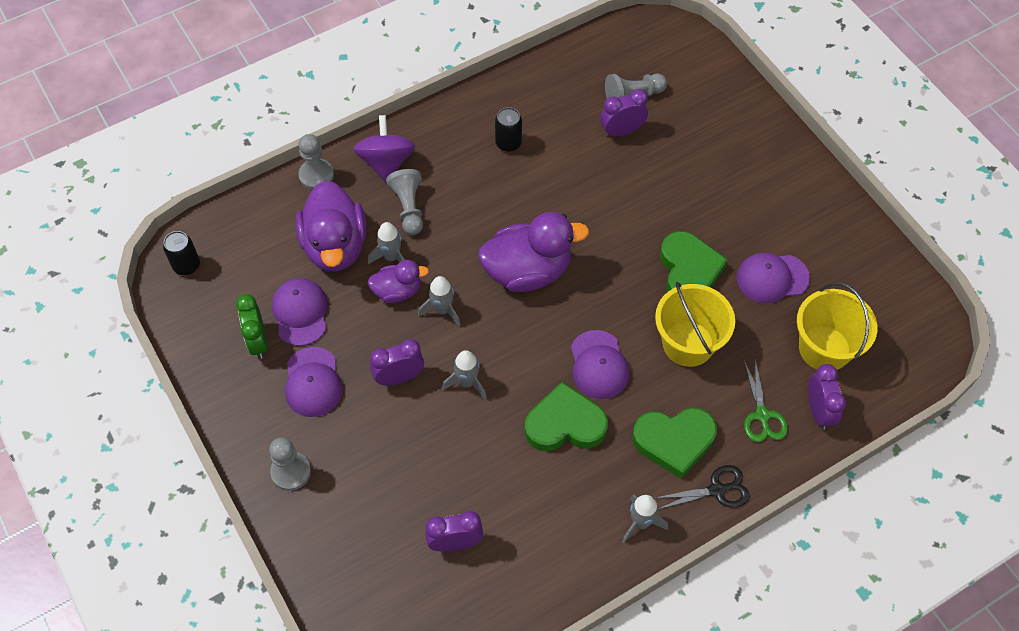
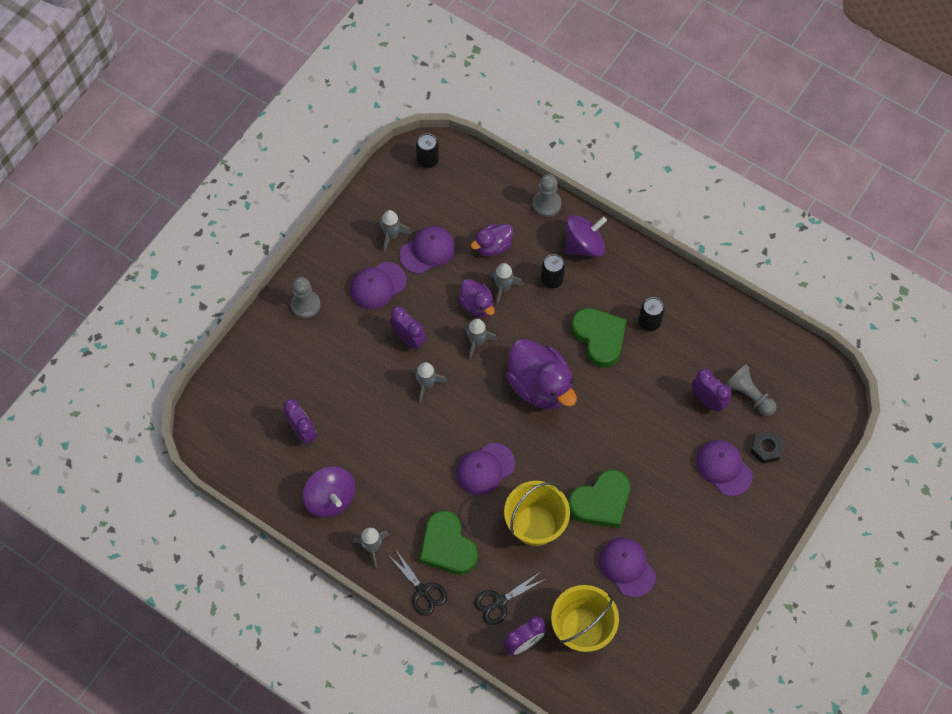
camera: 65 degrees right, 5 degrees up
(258, 341) = (391, 236): green clock -> grey rocket
(335, 246) = (493, 246): purple duck -> purple duck, size x0.55
(409, 208) = (552, 279): grey pawn -> black can
(558, 545) = (330, 498): none -> purple spinning top
(565, 424) = (425, 465): green heart -> green heart (599, 338)
(697, 107) = (766, 448): none -> black nut
(701, 149) = (723, 468): none -> purple cap
(762, 415) = (499, 602): green scissors -> black scissors

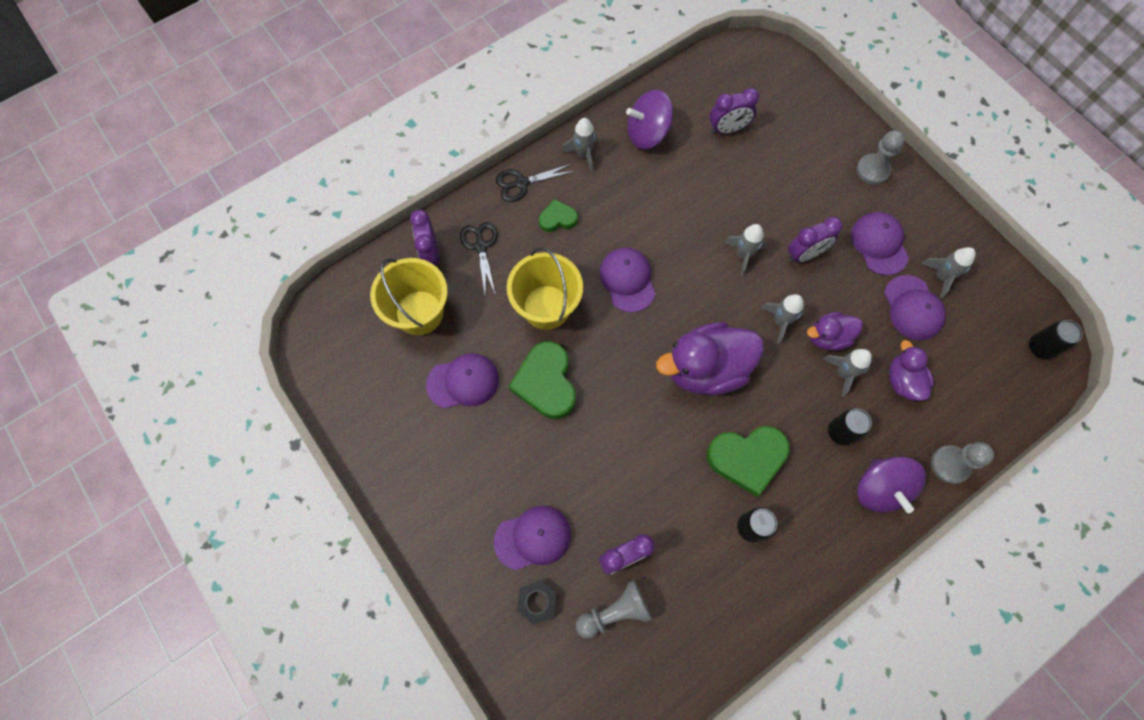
camera: 110 degrees right, 5 degrees up
(447, 546) = (557, 218): green heart -> green heart, size x0.55

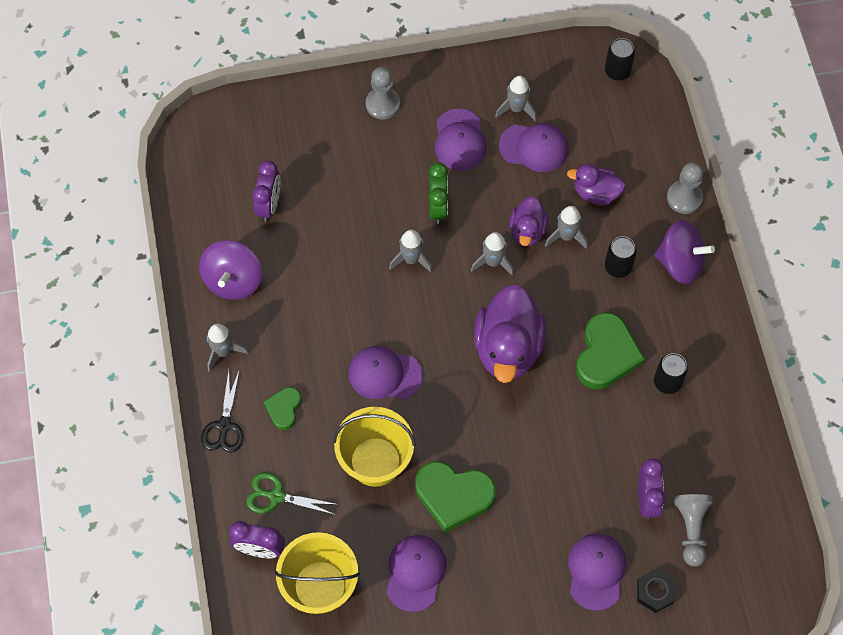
camera: 65 degrees left, 5 degrees down
(481, 246) = (276, 496): black scissors -> green scissors
(804, 254) = (438, 207): purple clock -> green clock
(879, 244) = (459, 140): purple cap -> purple cap turned 105 degrees counterclockwise

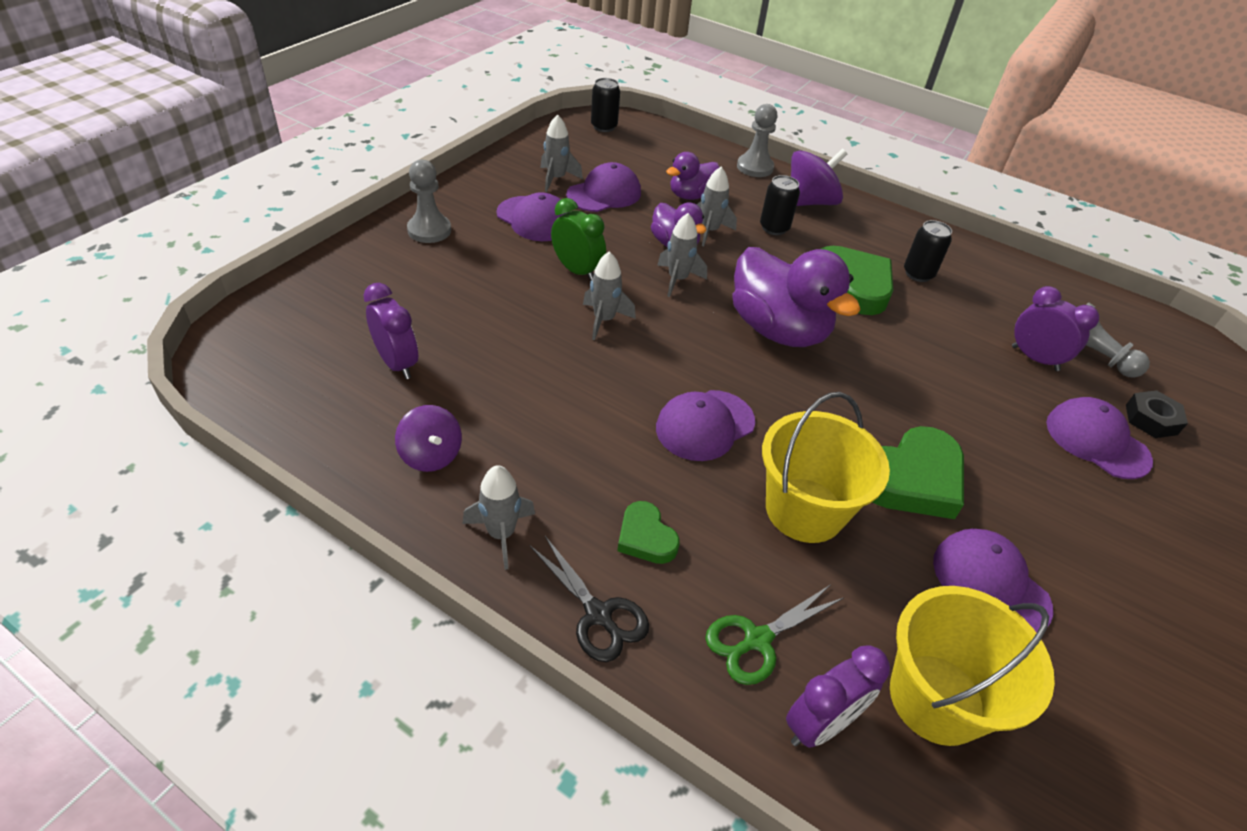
camera: 50 degrees left, 20 degrees down
(233, 280) = (431, 455): purple spinning top -> purple spinning top, size x0.65

